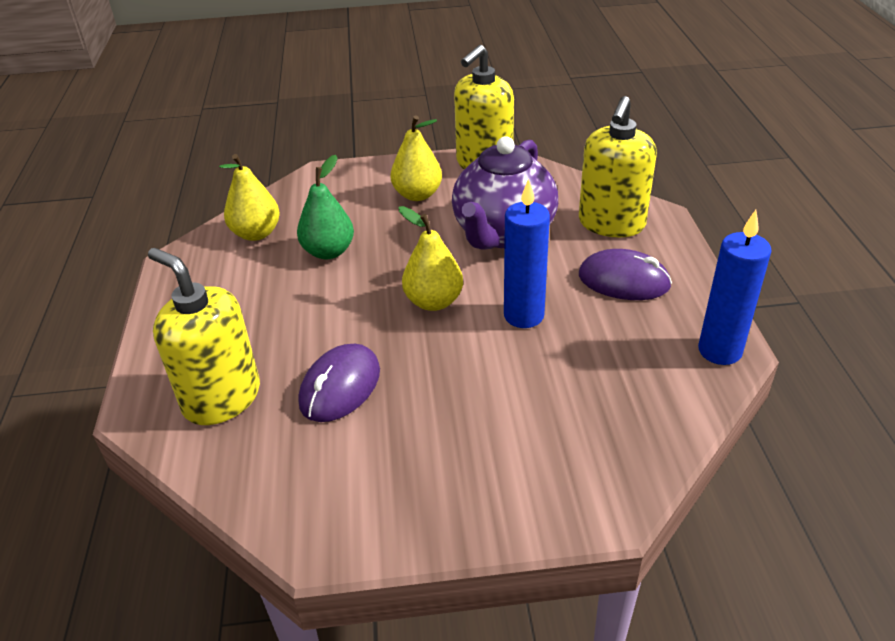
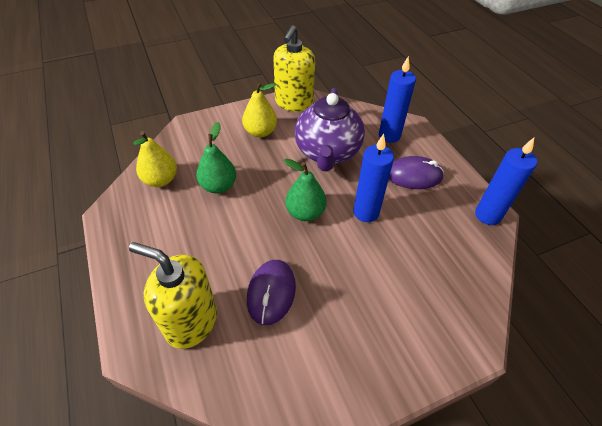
camera: 20 degrees left, 10 degrees up
(433, 301) = (305, 212): yellow pear -> green pear
(611, 224) = (389, 135): yellow soap dispenser -> blue candle

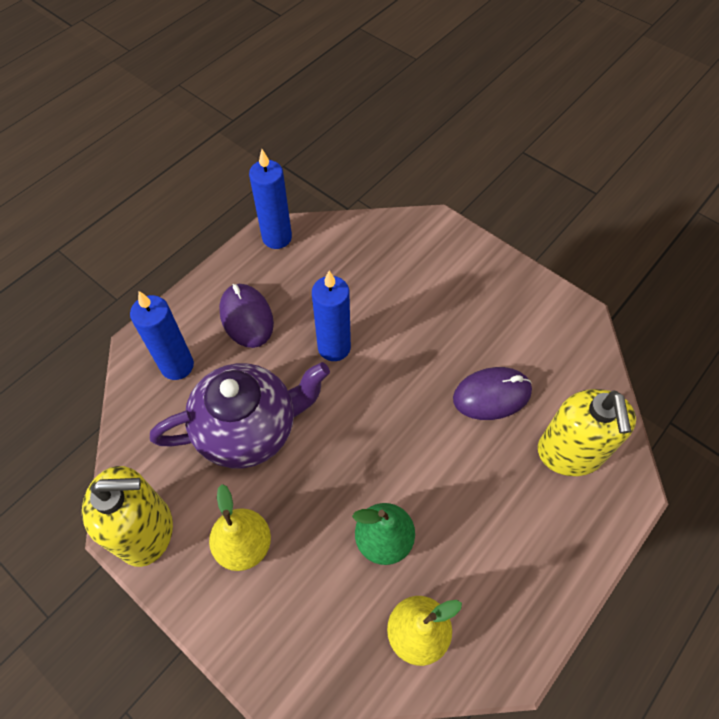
camera: 115 degrees left, 10 degrees up
(305, 212) = (369, 410): green pear -> none

